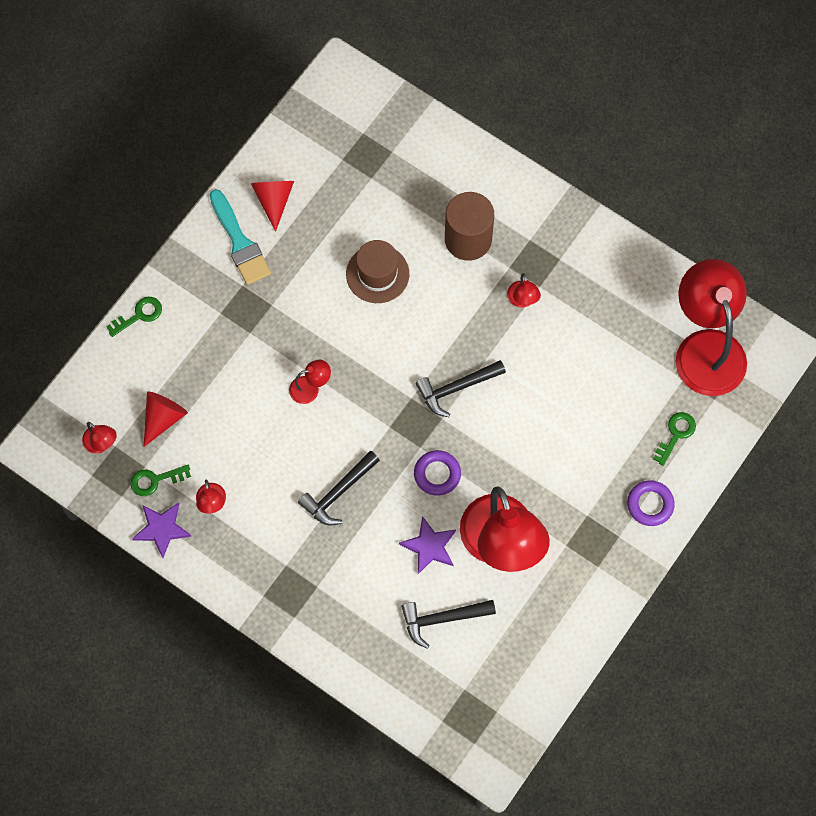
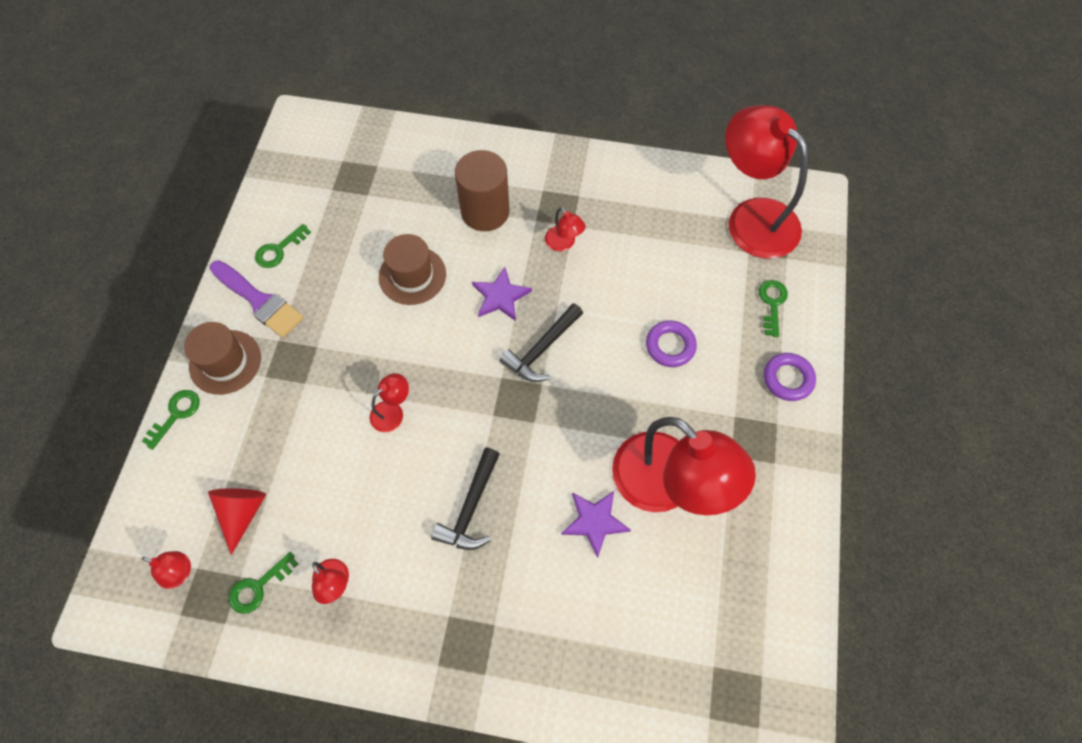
camera: 25 degrees left, 5 degrees down
(161, 529) = (287, 641): purple star -> purple star (500, 296)
(193, 286) = (225, 362): none -> brown hat
(240, 242) = (259, 301): turquoise brush -> purple brush
(274, 200) = (279, 250): red cone -> green key
(437, 474) = (565, 442): purple ring -> purple ring (670, 346)
(442, 619) = (648, 596): black hammer -> none

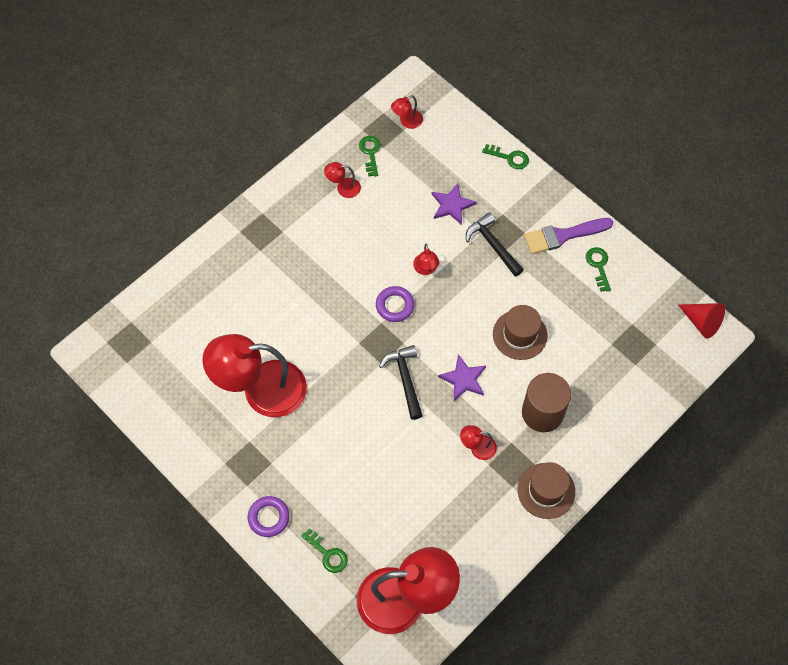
camera: 125 degrees right, 0 degrees up
(176, 414) = (509, 158): green key -> green key turned 45 degrees counterclockwise
(225, 362) = (529, 197): brown hat -> brown hat (546, 490)
(242, 512) = (420, 164): red cone -> red cone (701, 322)
(470, 507) = (333, 276): black hammer -> black hammer (493, 245)
(594, 521) = (273, 336): purple star -> purple star (452, 205)
(670, 346) = (348, 460): purple ring -> purple ring (395, 306)

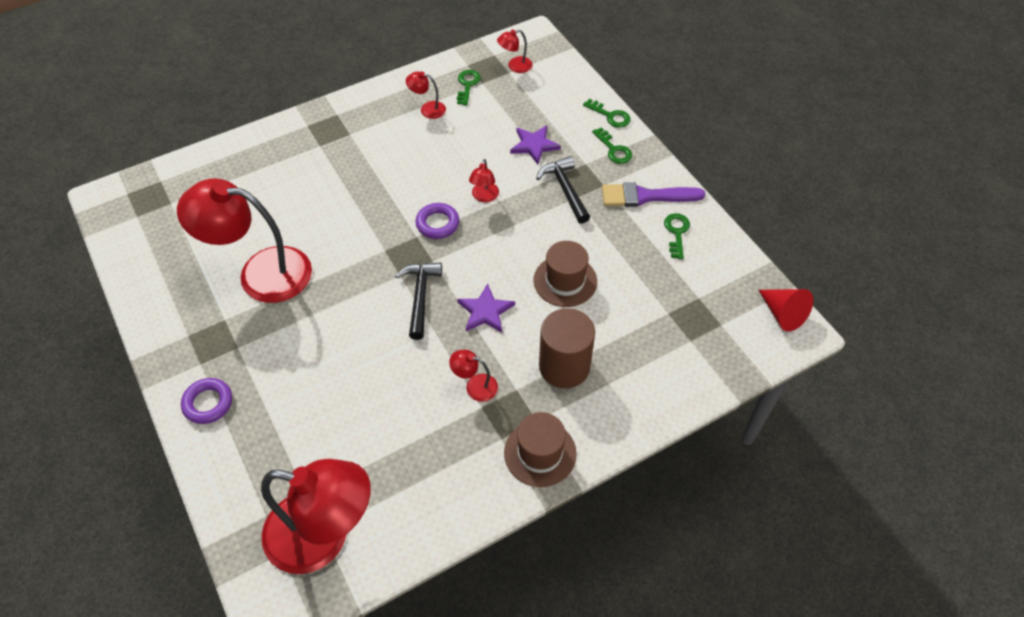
camera: 15 degrees right, 10 degrees down
(327, 554) = (256, 459): green key -> green key (614, 149)

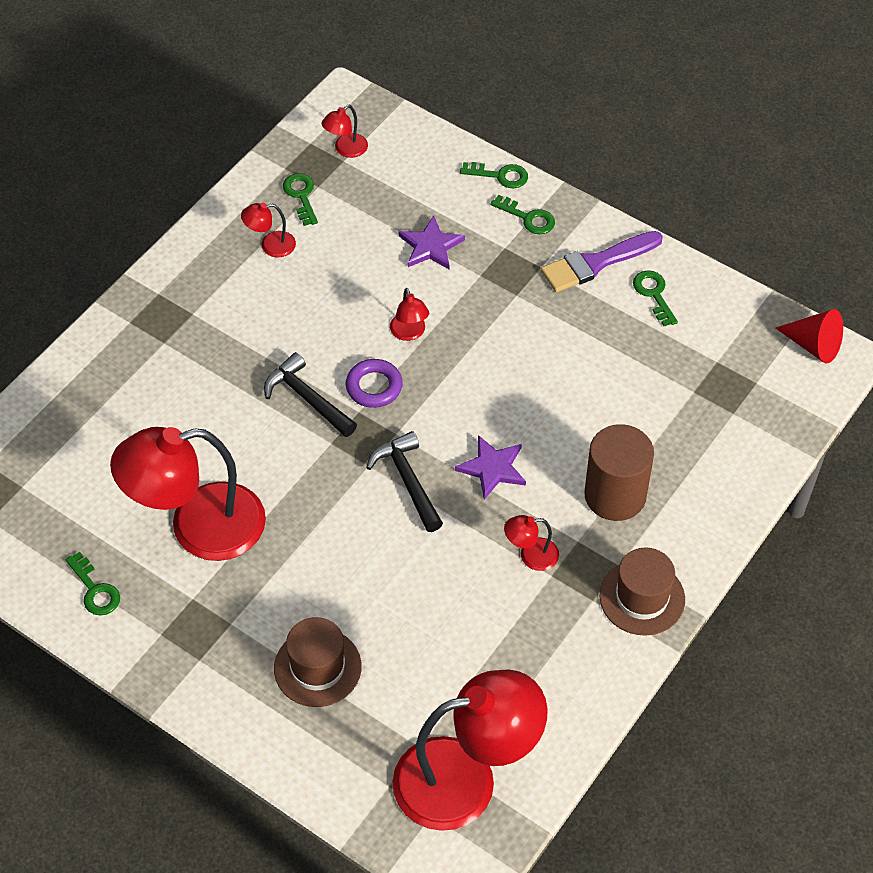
camera: 25 degrees left, 0 degrees up
(168, 288) = (95, 590): none -> green key
(208, 403) = (240, 698): purple ring -> none
(565, 189) = (499, 289): black hammer -> black hammer (307, 398)
(565, 281) = (561, 398): brown hat -> brown hat (317, 667)

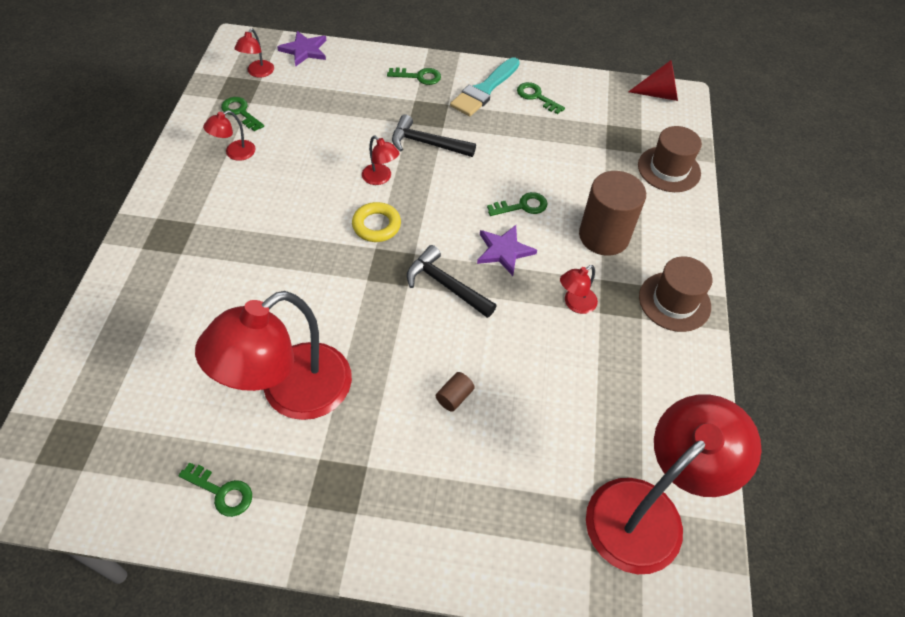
camera: 30 degrees left, 0 degrees up
(307, 398) = (328, 253): black hammer -> black hammer (427, 143)
(317, 667) = (465, 471): brown hat -> brown hat (669, 169)
(348, 596) = (454, 397): none -> brown cylinder
(374, 387) = (376, 225): purple ring -> yellow ring
(431, 246) = (360, 115): purple star -> purple star (304, 50)
(500, 175) = (382, 57): green key -> green key (522, 206)
(596, 263) = (484, 90): purple brush -> turquoise brush

